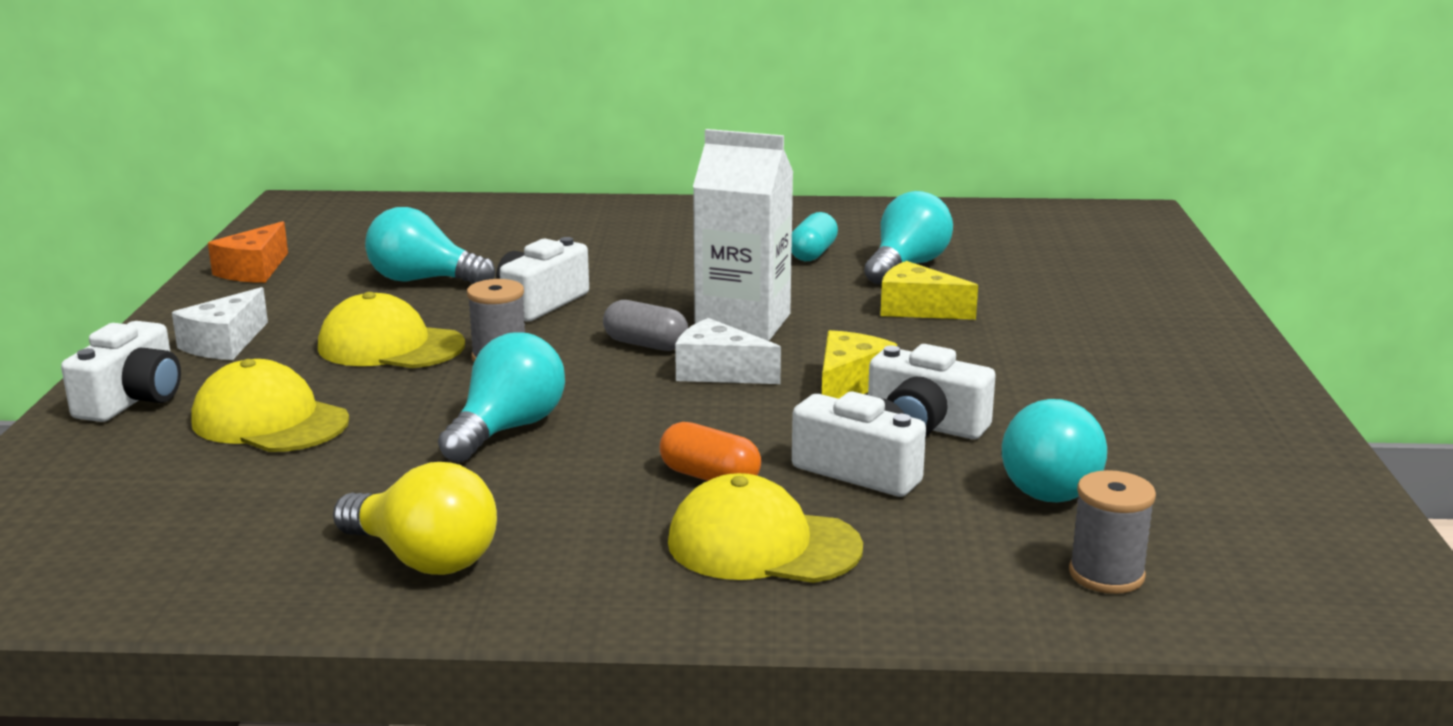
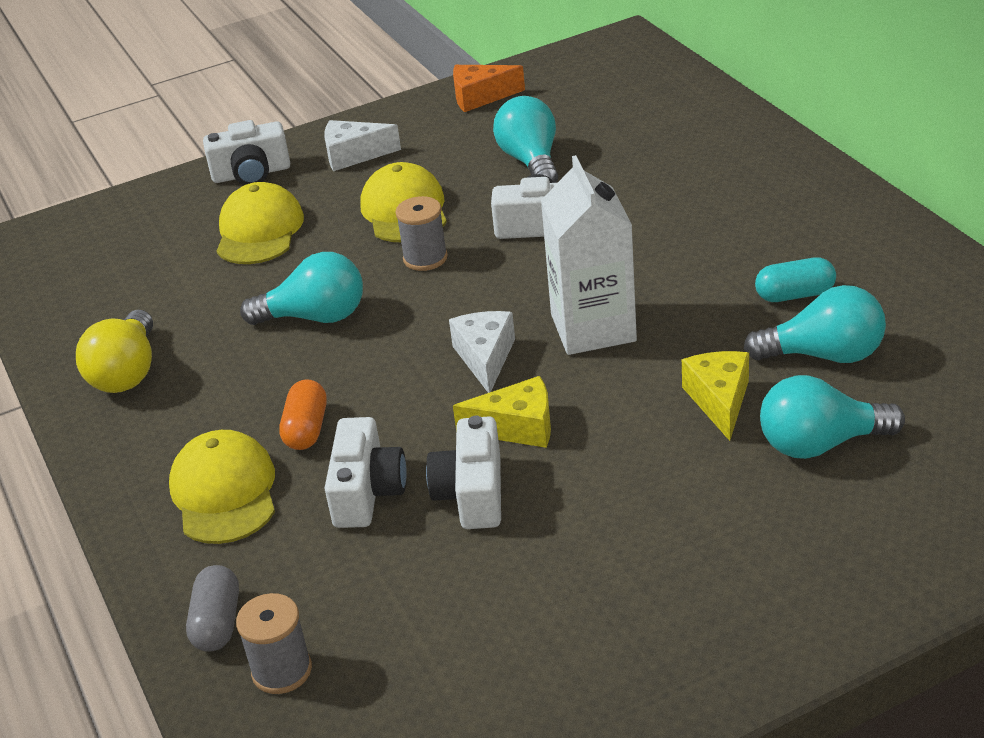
camera: 65 degrees right, 15 degrees up
(645, 344) = (506, 304): grey capsule -> grey capsule (217, 623)
(1053, 484) = (415, 597): turquoise light bulb -> turquoise light bulb (820, 444)

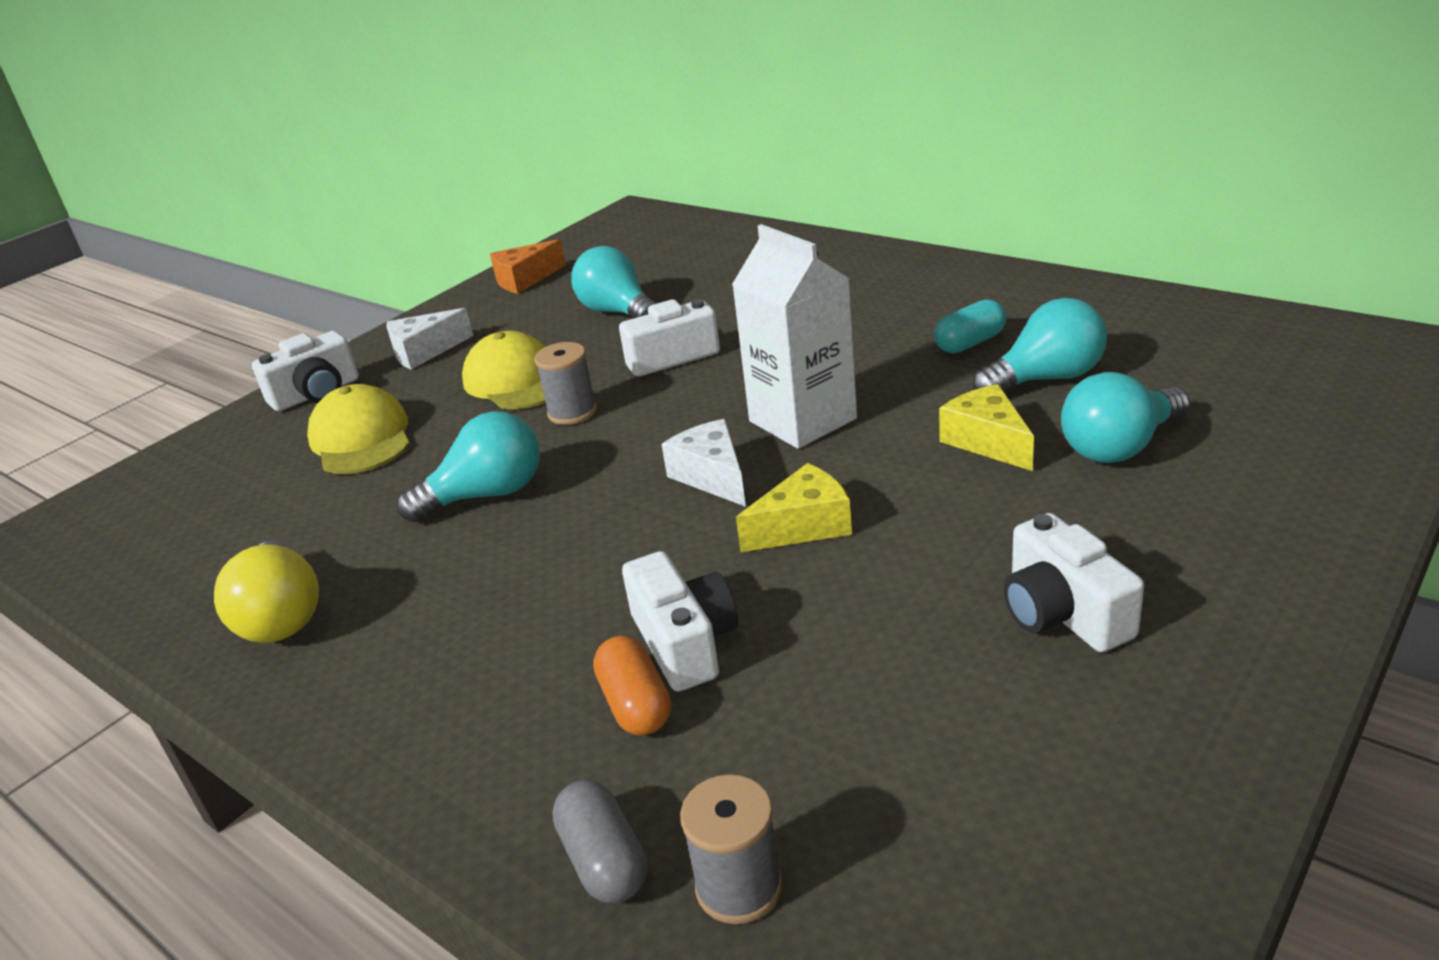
camera: 25 degrees left, 5 degrees down
(224, 492) = (502, 703): yellow cap -> none
(306, 429) = (559, 603): orange capsule -> orange capsule (635, 704)
(472, 493) = (810, 603): white camera -> white camera (1063, 613)

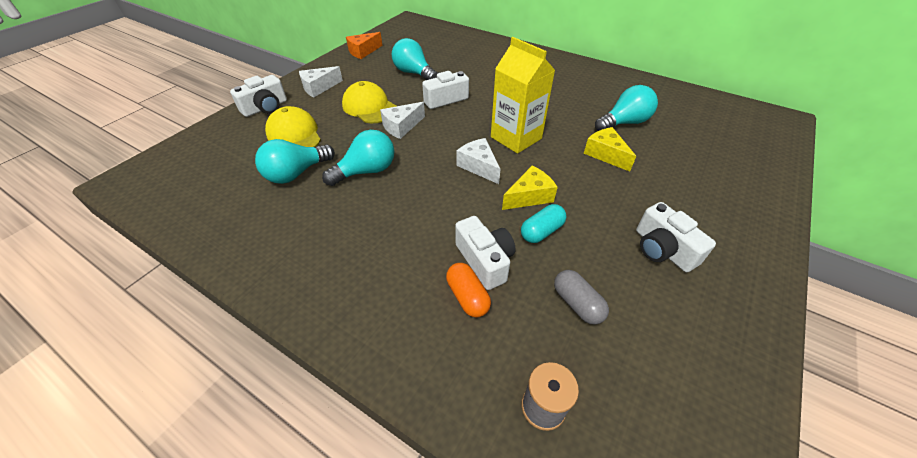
camera: 10 degrees left, 15 degrees up
(281, 616) = (268, 239): yellow light bulb -> none
(572, 412) = (401, 127): grey spool -> white cheese
(604, 860) = (470, 391): grey capsule -> grey capsule (577, 304)
(802, 420) = (516, 138): white carton -> yellow carton
(970, 343) = (585, 102): turquoise capsule -> turquoise capsule (541, 231)
(1120, 447) = (666, 161): turquoise light bulb -> turquoise light bulb (296, 173)

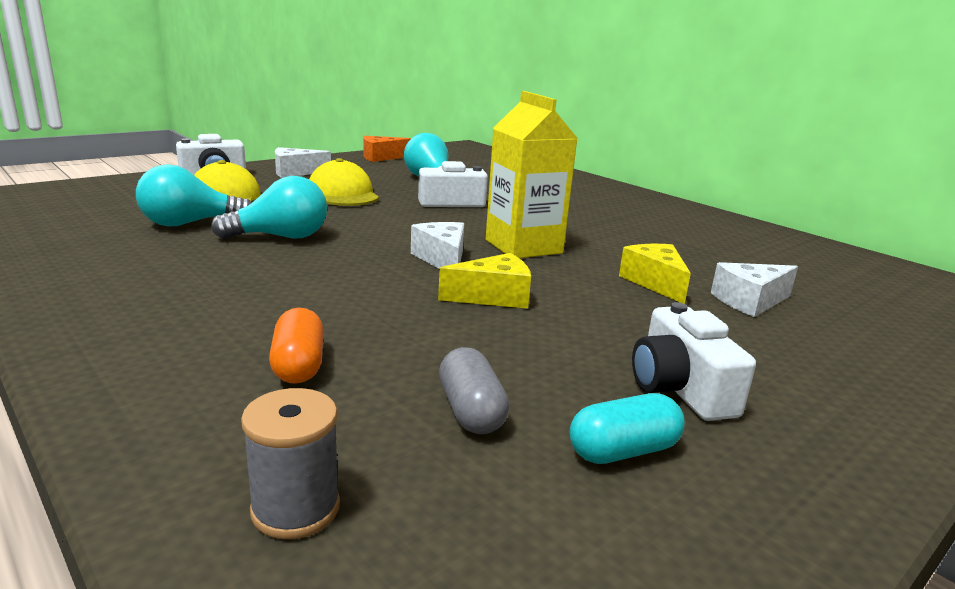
camera: 15 degrees right, 25 degrees down
(401, 127) = (368, 213): white cheese -> white cheese (749, 301)
(485, 261) = (362, 338): white camera -> none
(541, 231) = (481, 330): turquoise capsule -> turquoise capsule (623, 451)
(624, 123) = (712, 261): turquoise light bulb -> none

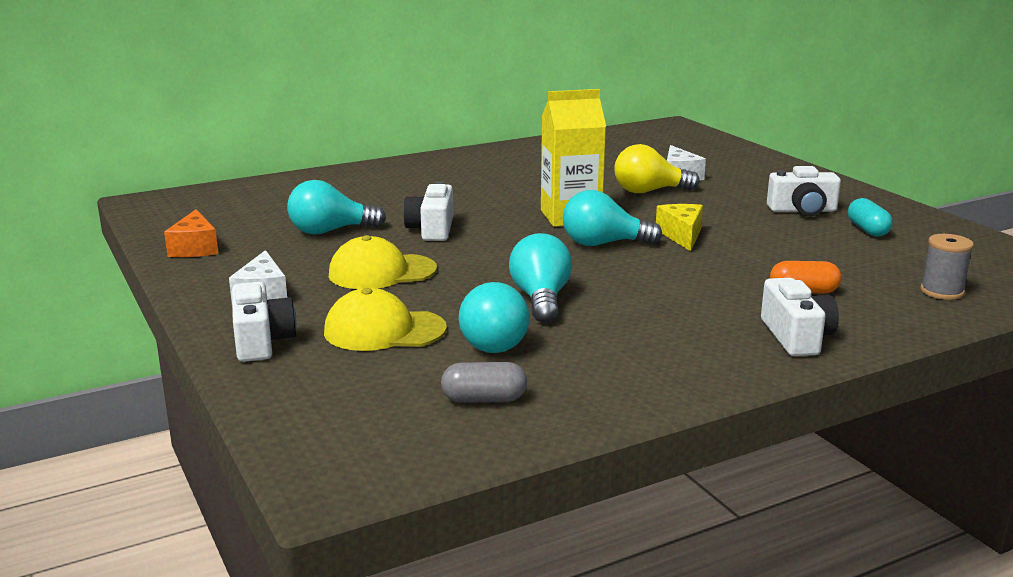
camera: 75 degrees left, 0 degrees up
(140, 350) = (796, 337): none -> white camera
(442, 259) = (603, 244): white cheese -> turquoise light bulb
(471, 411) = (842, 254): grey capsule -> grey capsule (484, 399)
(655, 283) = (649, 191): yellow cheese -> yellow light bulb

